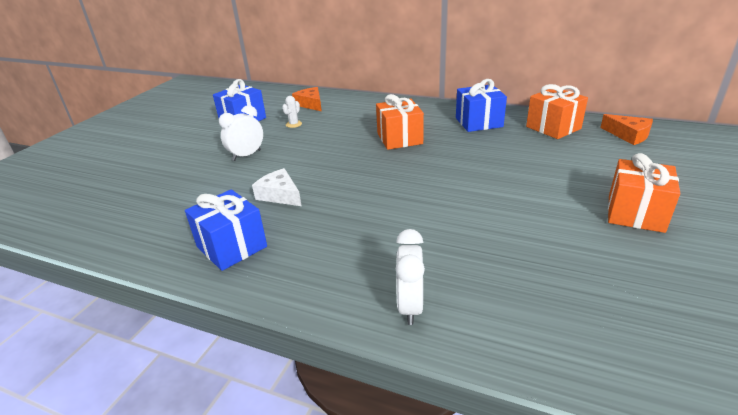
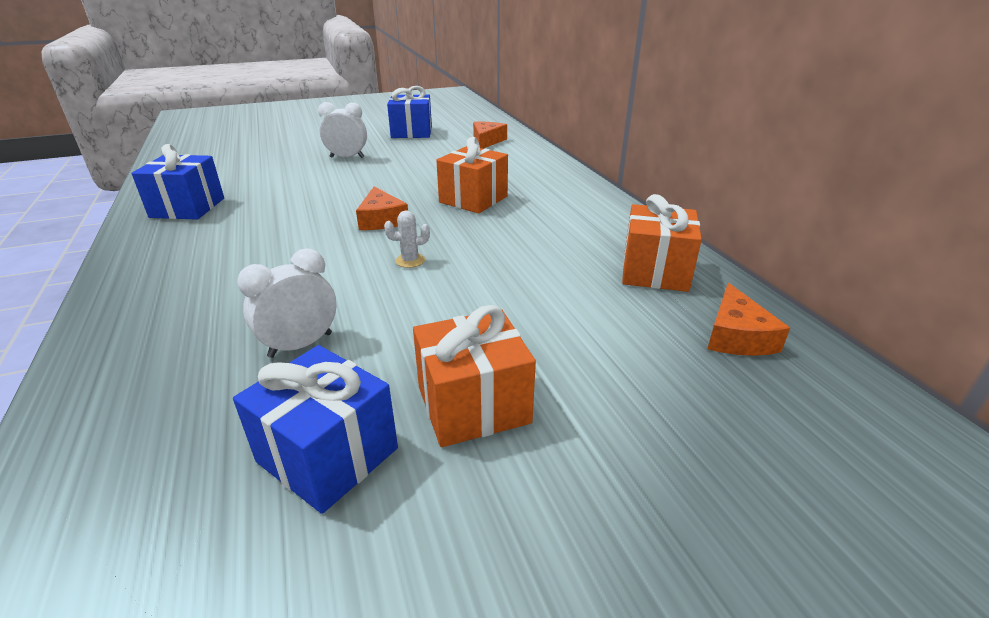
camera: 45 degrees right, 0 degrees up
(280, 195) = (290, 193): white cheese -> none
(294, 124) = (433, 150): white cactus -> white cactus (410, 260)
(385, 175) = (381, 219): none -> orange cheese
(410, 306) = (136, 312): white clock -> white clock (300, 345)
(478, 122) = (585, 223): blue gift -> blue gift (328, 455)

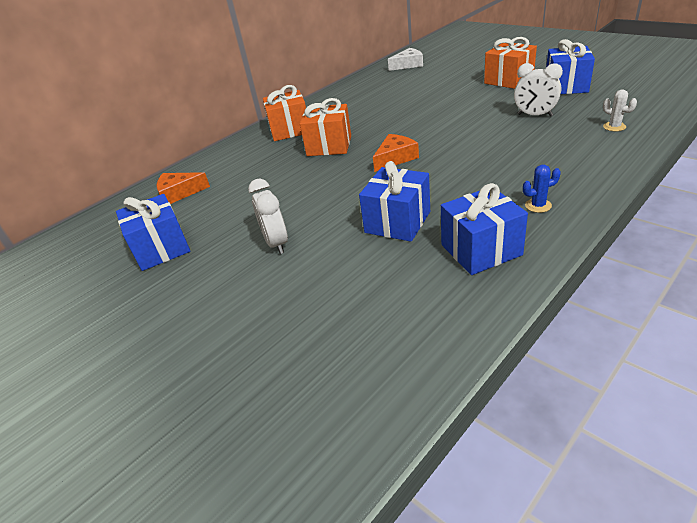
camera: 110 degrees left, 5 degrees up
(167, 248) = (538, 205): none -> blue cactus
(282, 193) = (397, 222): none -> blue gift
(410, 260) = (434, 128): white cactus -> white cactus (614, 127)
(654, 271) = (373, 84): orange gift -> orange gift (290, 130)
(737, 336) = (408, 65): orange cheese -> white cheese

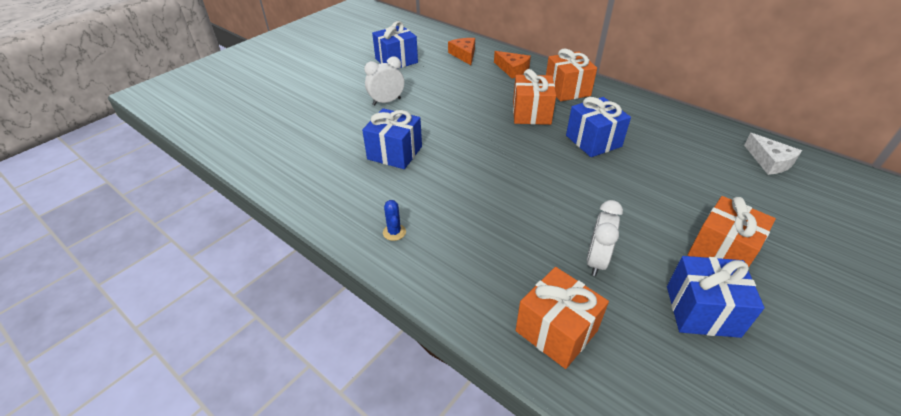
camera: 80 degrees right, 5 degrees up
(395, 158) = (500, 151): orange cheese -> orange cheese (512, 69)
(481, 250) = (344, 192): blue gift -> blue gift (593, 141)
(614, 127) = (556, 331): white cactus -> orange gift

